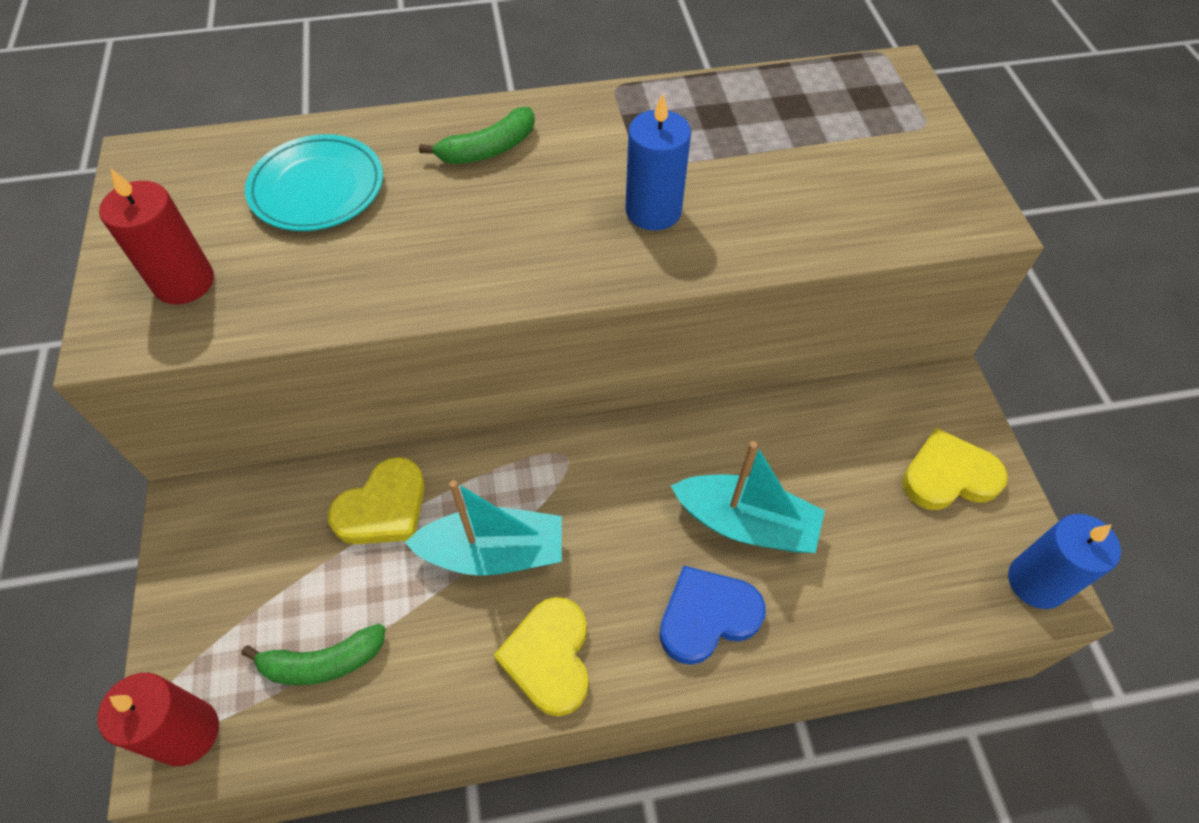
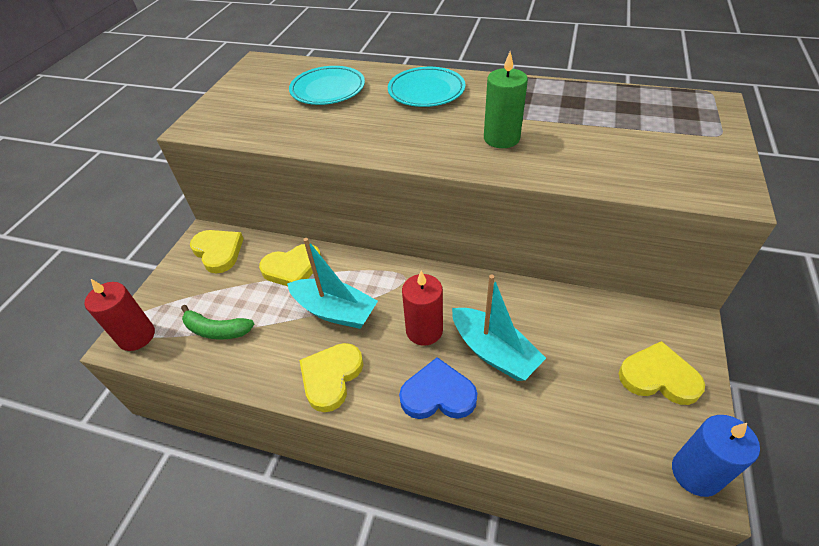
camera: 30 degrees right, 10 degrees down
(184, 282) = (239, 113): red candle -> red candle (424, 330)
(234, 526) = (218, 252): none -> yellow heart
(488, 149) = (426, 91): green banana -> turquoise plate
(653, 211) = (501, 138): blue candle -> green candle

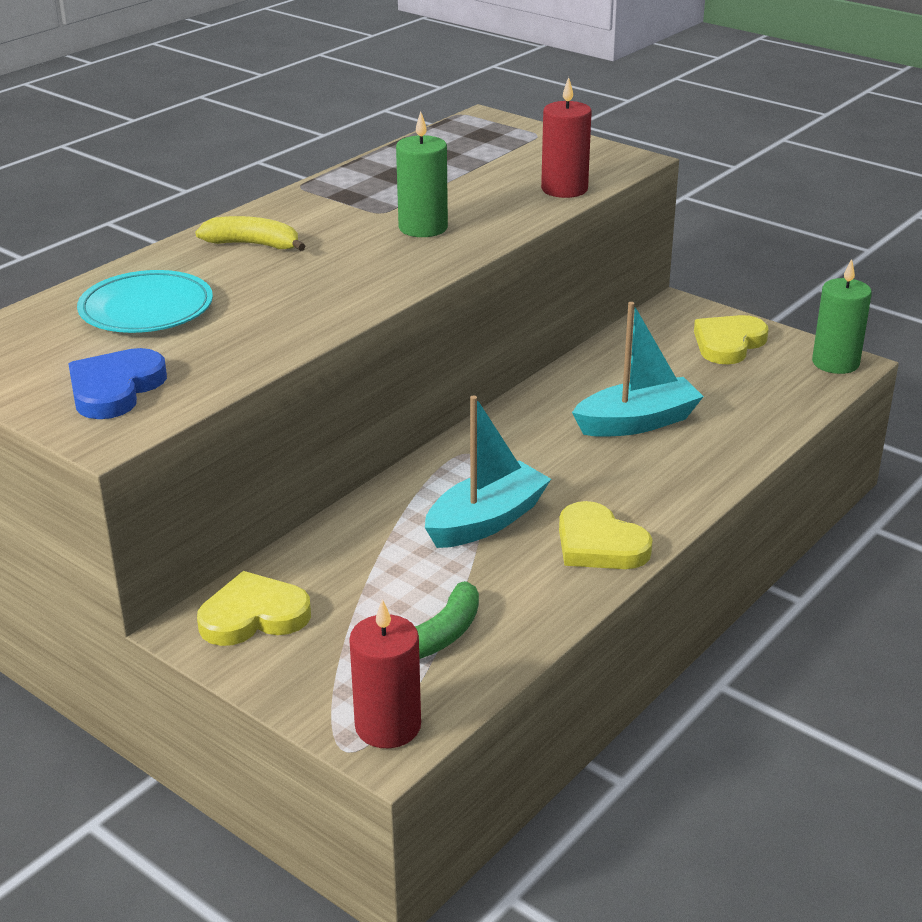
camera: 70 degrees left, 15 degrees down
(292, 268) = (366, 544): yellow heart -> none
(424, 330) = (572, 460): red candle -> red candle (564, 189)
(426, 91) = (253, 244): turquoise plate -> yellow banana
(438, 394) = (672, 473): blue heart -> blue heart (115, 389)
(696, 473) = (835, 363): blue candle -> green candle

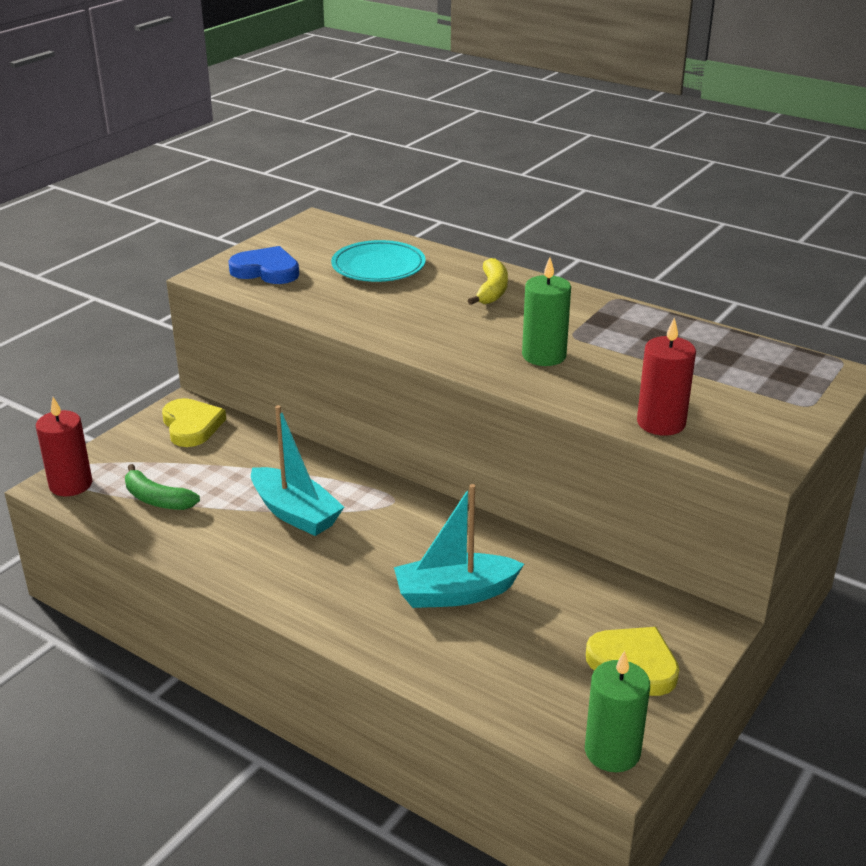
camera: 85 degrees right, 0 degrees up
(599, 544) = (260, 571): yellow heart -> none
(637, 422) = (455, 593): turquoise boat -> turquoise boat turned 105 degrees clockwise

